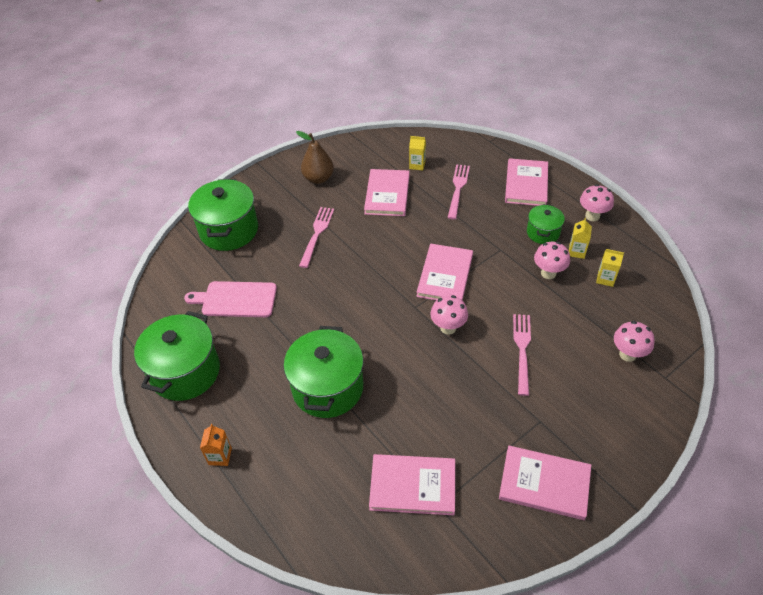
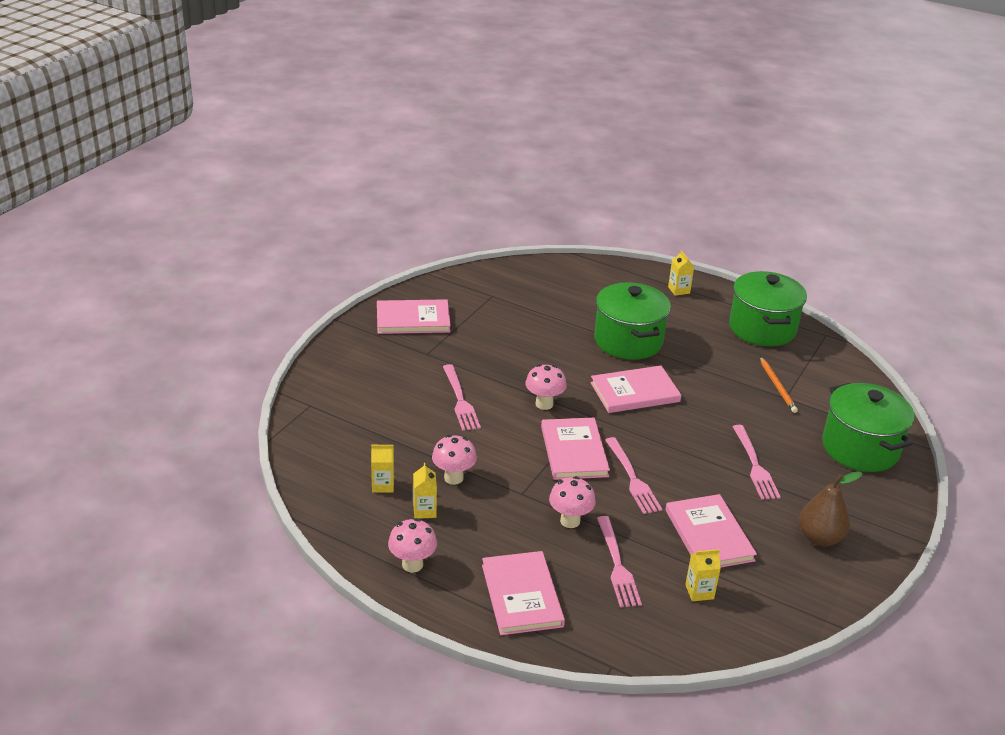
camera: 155 degrees right, 15 degrees down
(220, 456) = (679, 290): orange carton -> yellow carton
(236, 299) = (777, 386): pink cutting board -> orange pencil
(412, 486) = (517, 301): pink book -> pink book (635, 392)
(413, 243) = (632, 478): none -> pink fork
(543, 233) = (474, 526): green pot -> none
(627, 354) = (350, 416): pink mushroom -> pink mushroom (570, 521)

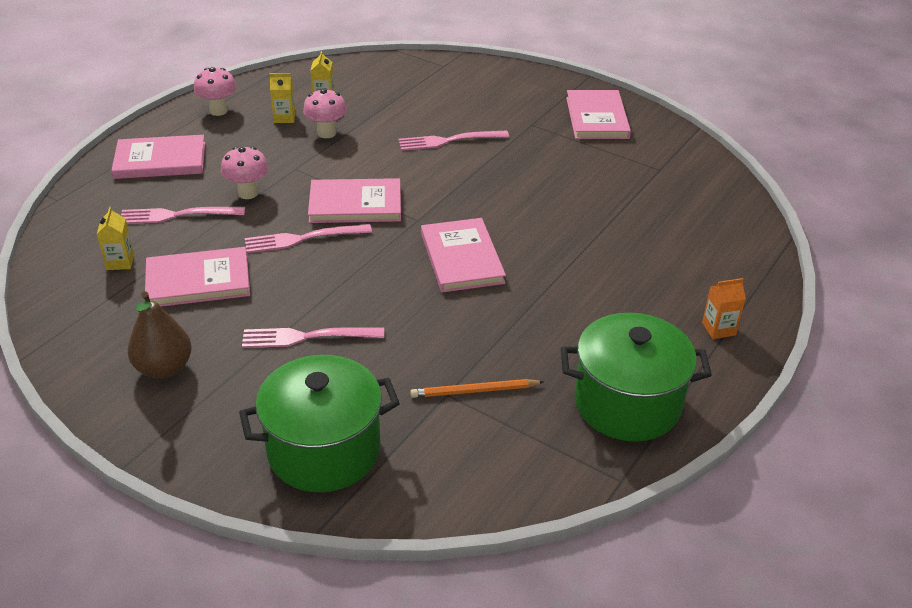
camera: 95 degrees right, 5 degrees up
(544, 404) = (440, 191): pink mushroom -> none
(628, 341) = (574, 265): green pot -> none
(679, 290) = (718, 329): yellow carton -> orange carton

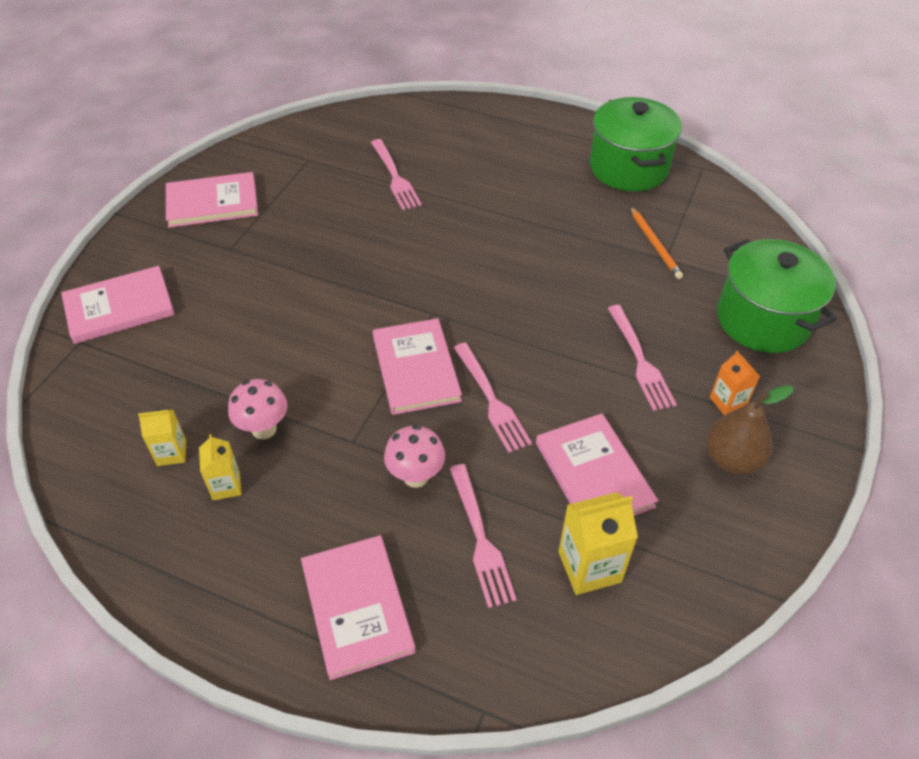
camera: 100 degrees left, 10 degrees up
(120, 262) = (589, 567): yellow carton -> yellow carton, size x1.63
(218, 111) = (209, 576): pink mushroom -> none
(449, 141) = (271, 311): pink fork -> pink fork (395, 177)
(462, 258) = (486, 273): pink book -> pink book (119, 307)
(718, 329) = (527, 128): orange carton -> orange carton (727, 402)

